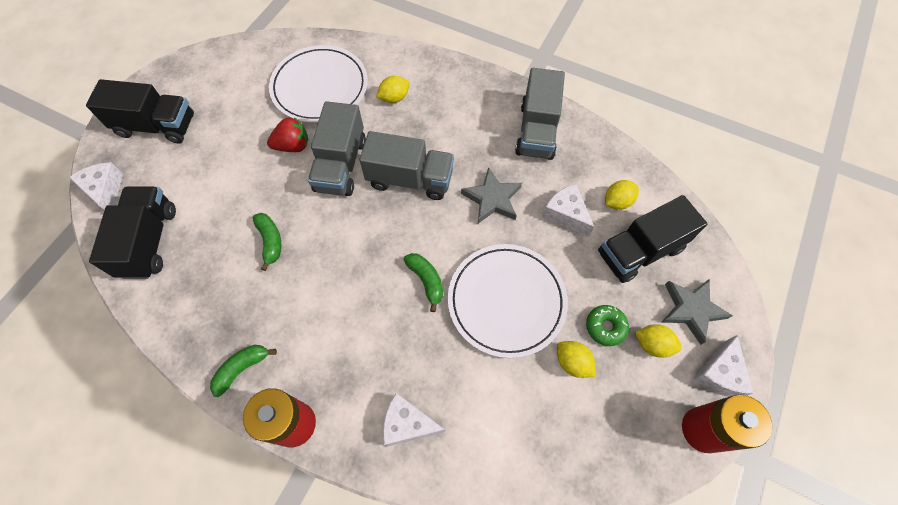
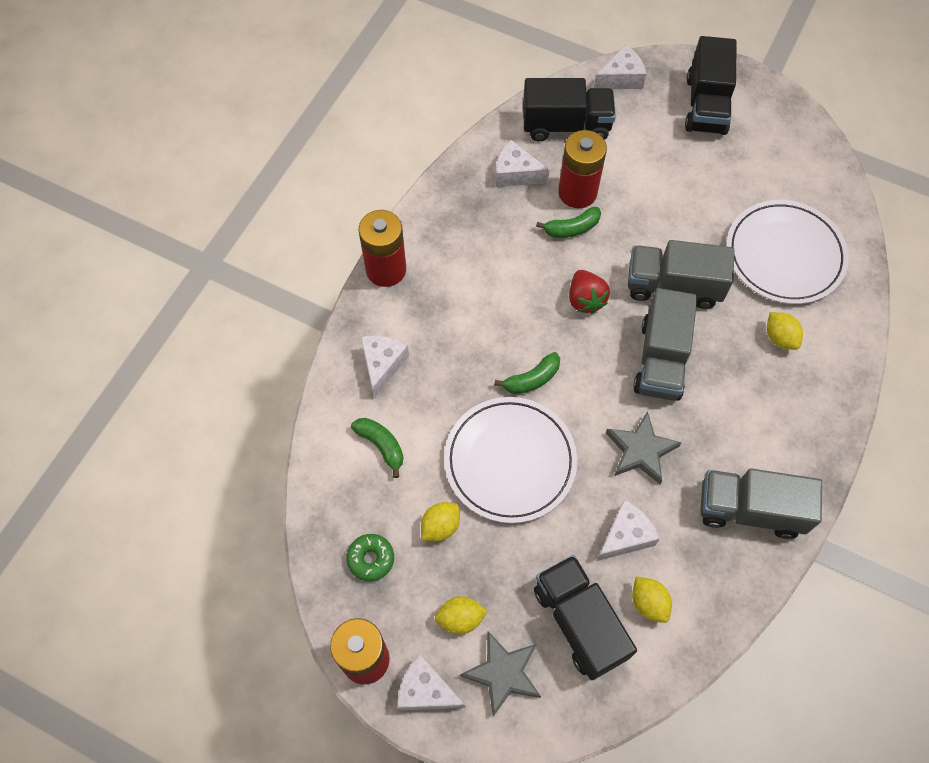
camera: 90 degrees right, 0 degrees up
(197, 290) = (515, 173): none -> white cheese
(230, 235) = (577, 192): none -> red battery
(242, 369) = (438, 222): green banana -> green banana (381, 445)
(293, 146) = (694, 236): red strawberry -> red strawberry (585, 300)
(605, 327) = (481, 567): green donut -> green donut (371, 559)
(652, 344) = (460, 618): yellow lemon -> yellow lemon turned 60 degrees clockwise

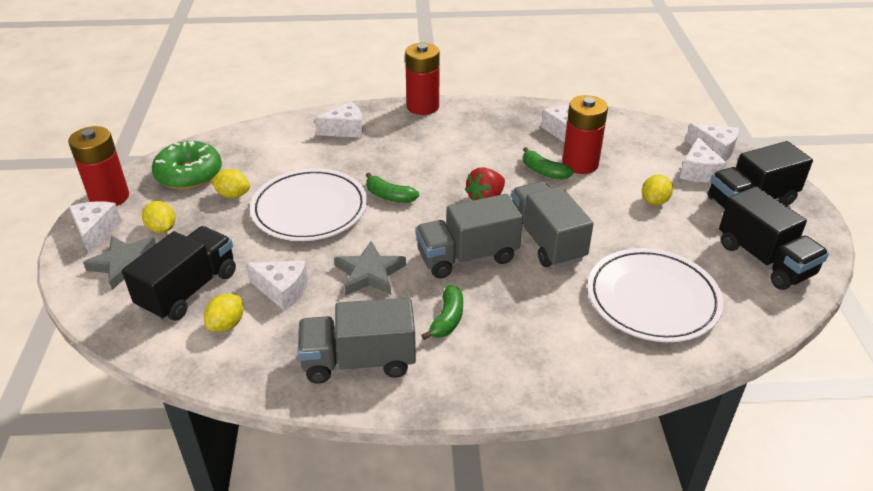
camera: 60 degrees right, 25 degrees down
(371, 559) = (189, 174): green donut -> green donut, size x1.78
(381, 445) = (281, 150): green banana -> green banana (447, 319)
(566, 125) = (634, 139): black truck -> black truck (764, 260)
(644, 112) = (698, 171): none -> white cheese
(749, 510) = (359, 361): grey truck -> grey truck turned 75 degrees counterclockwise
(779, 338) = (559, 324): yellow lemon -> yellow lemon (654, 201)

